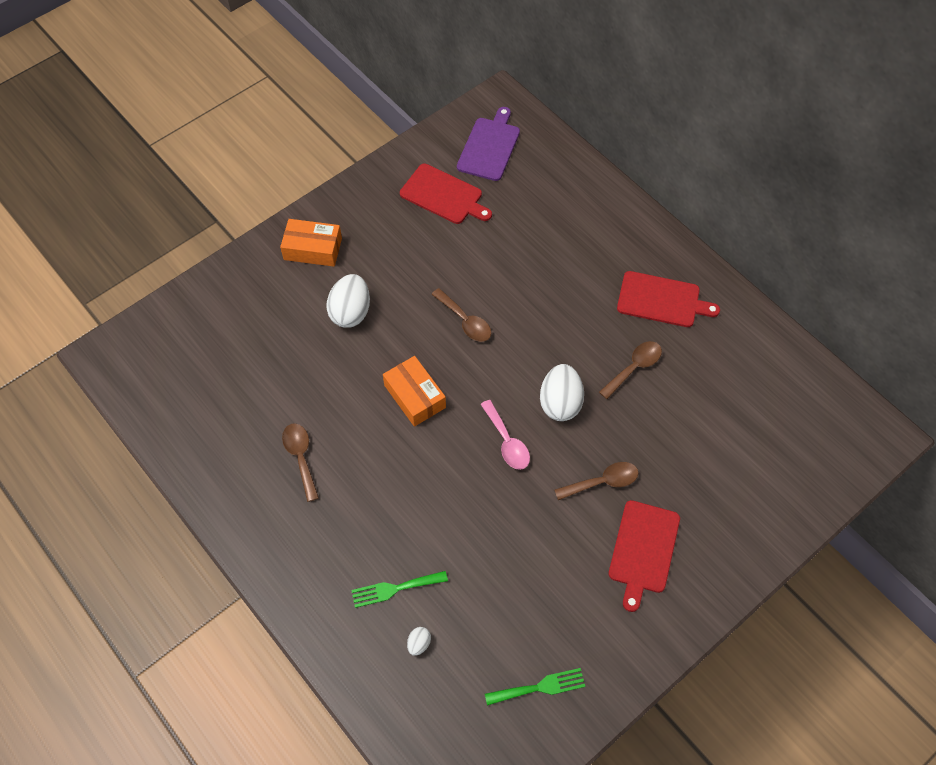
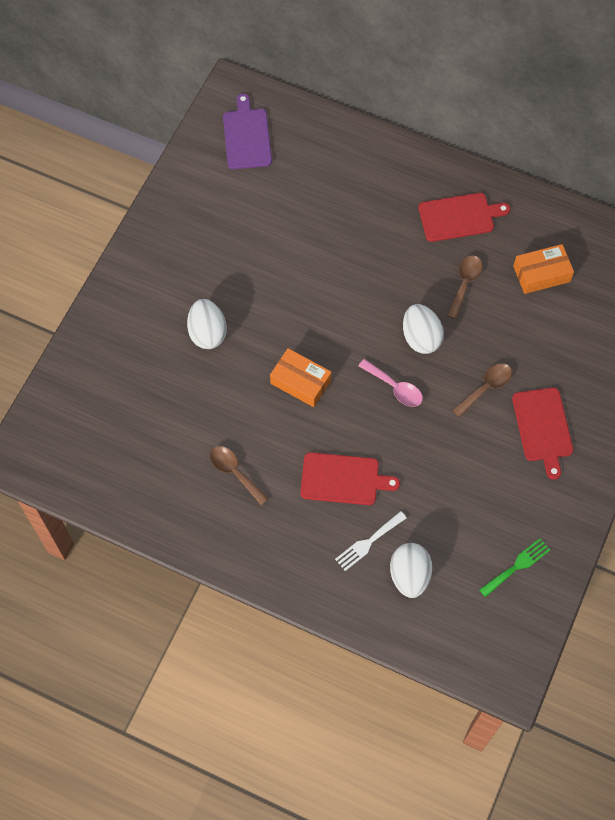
camera: 25 degrees left, 5 degrees up
(313, 249) = (143, 290): orange box -> orange box (541, 274)
(395, 589) = (368, 542): green fork -> white fork
(419, 644) = (409, 575): white egg -> white egg, size x2.19
(444, 195) = (231, 197): red cutting board -> red cutting board (343, 479)
(465, 321) = (308, 301): brown spoon -> none

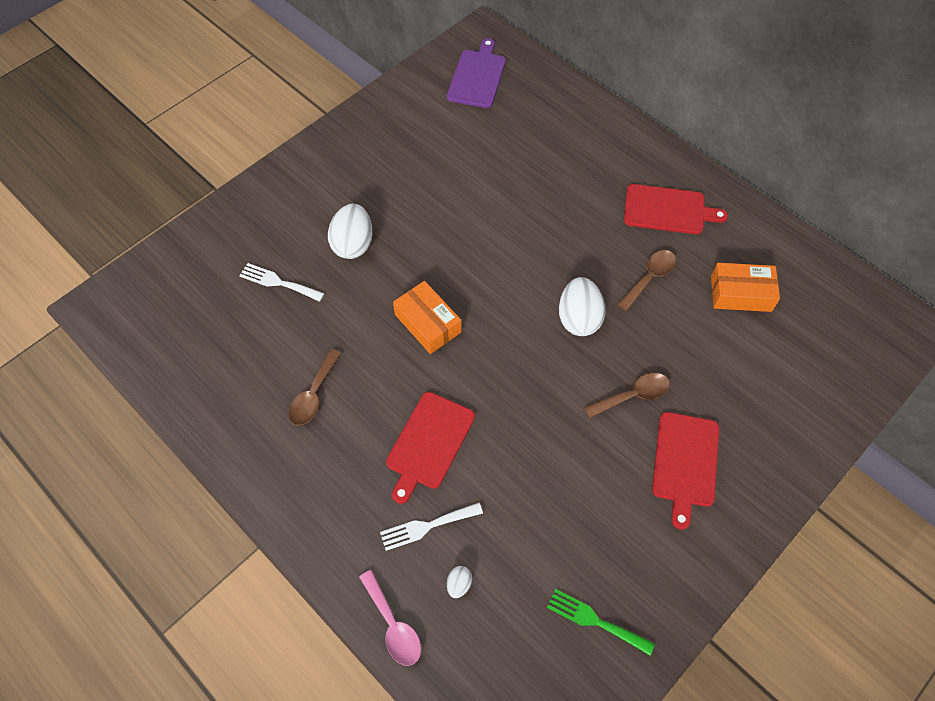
camera: 20 degrees right, 5 degrees down
(160, 388) = (278, 282): none -> white fork
(234, 472) = (313, 395): brown spoon -> brown spoon turned 135 degrees counterclockwise
(343, 479) = (429, 443): red cutting board -> red cutting board turned 90 degrees clockwise
(395, 388) = (529, 362): pink spoon -> pink spoon (393, 625)
(409, 575) = (459, 584): white egg -> white egg, size x0.46
(517, 566) = (595, 621): green fork -> green fork turned 135 degrees counterclockwise

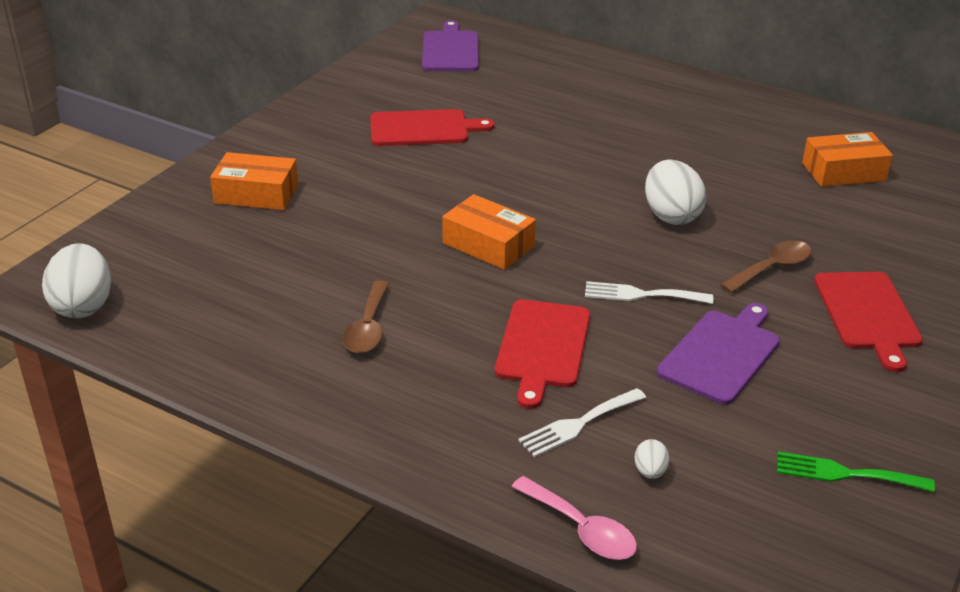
camera: 15 degrees left, 25 degrees down
(276, 230) = (256, 194): none -> orange box
(278, 282) = (277, 237): white fork -> white fork (641, 295)
(353, 244) = (361, 193): white egg -> white egg (83, 306)
(556, 480) = (721, 354): none -> purple cutting board
(649, 278) = (734, 173): brown spoon -> none
(668, 210) = (723, 121): red cutting board -> red cutting board (423, 128)

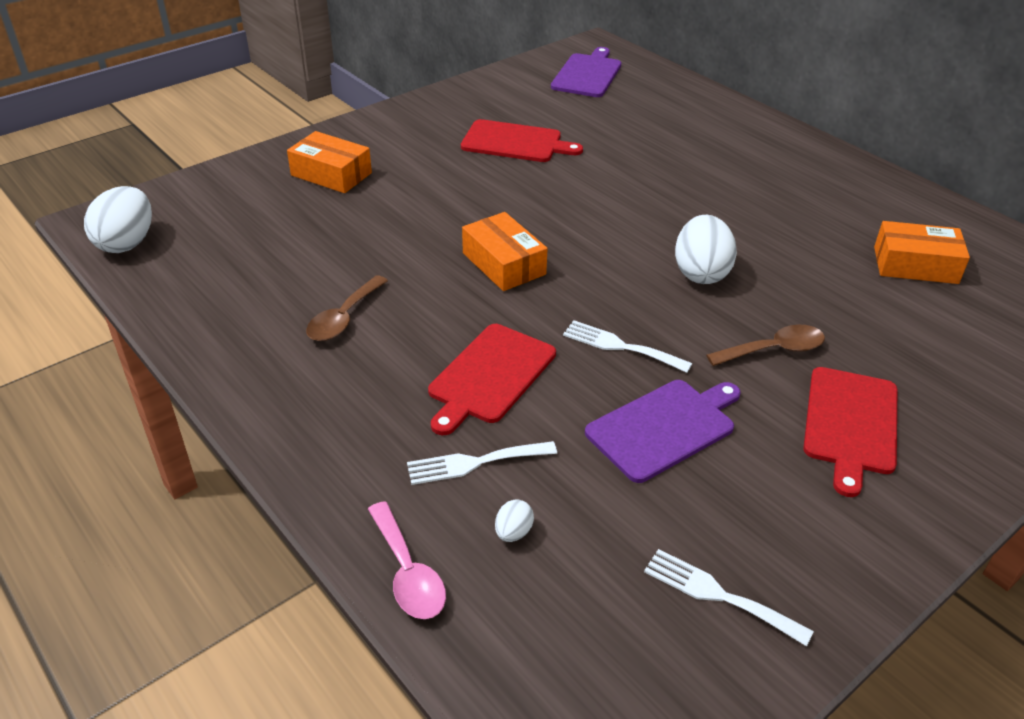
camera: 20 degrees right, 5 degrees up
(845, 474) = (718, 595): green fork -> white fork

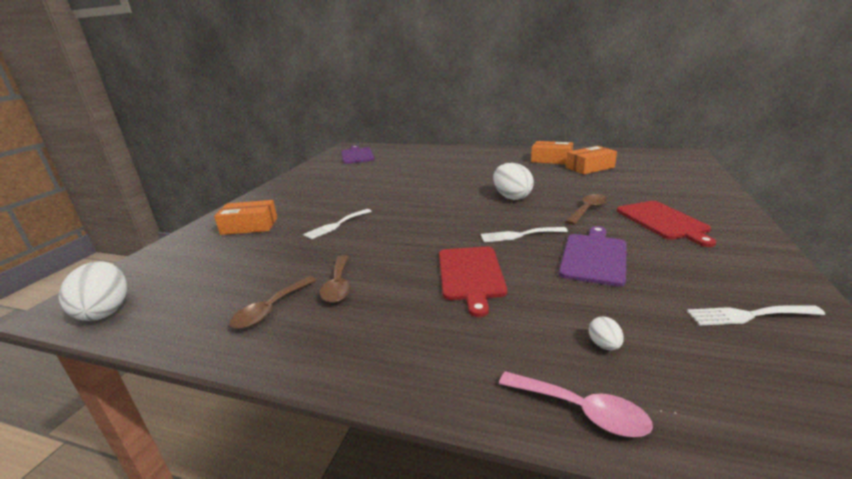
camera: 30 degrees left, 15 degrees down
(258, 317) = (270, 310): none -> brown spoon
(475, 463) = (525, 320): white fork -> white fork (336, 225)
(504, 264) = (408, 227): orange box -> orange box (551, 160)
(515, 142) = (350, 184): red cutting board -> none

